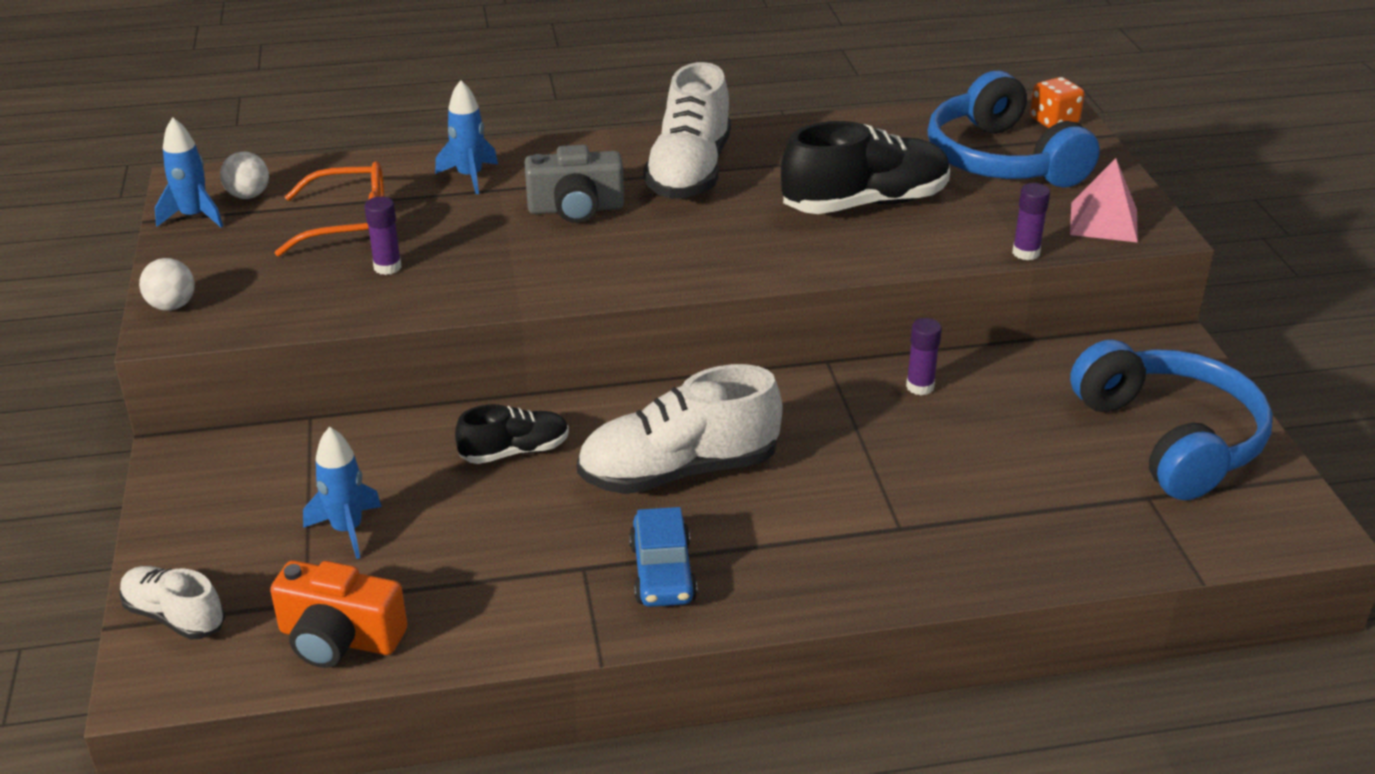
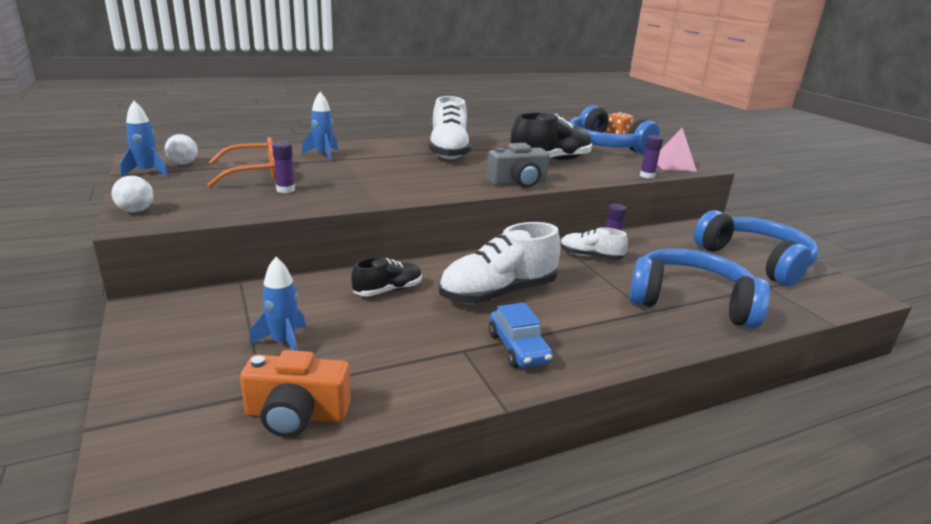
camera: 15 degrees left, 10 degrees down
(174, 616) = (150, 414): white shoe -> white shoe (590, 256)
(576, 209) = (392, 165): grey camera -> grey camera (518, 183)
(985, 515) = (690, 301): none -> blue headphones

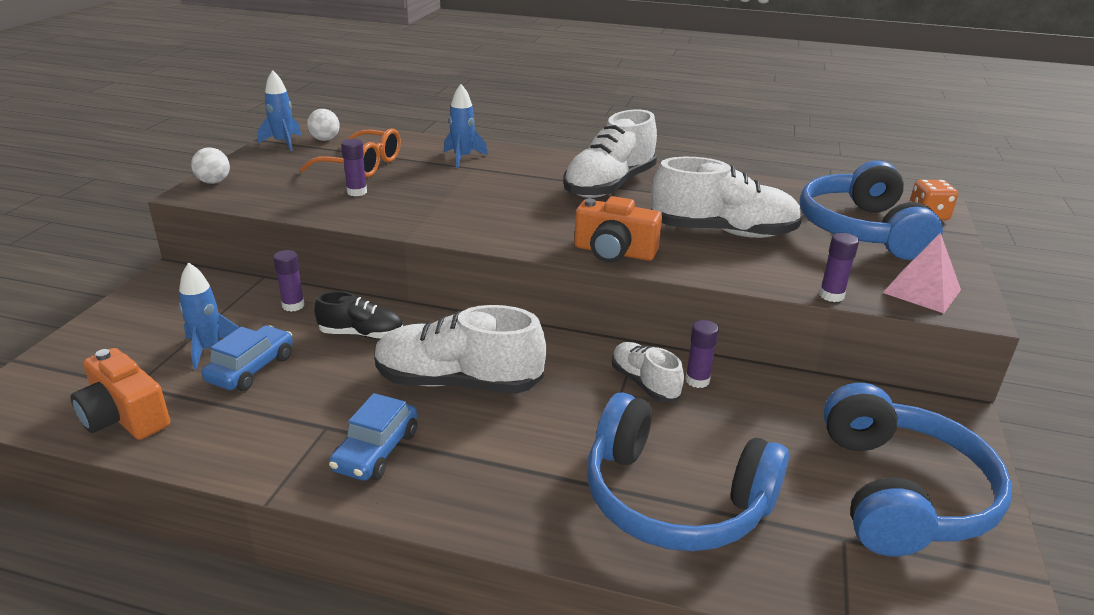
camera: 40 degrees right, 5 degrees up
(303, 291) = (293, 305): none -> purple glue stick
(344, 341) = (251, 369): none -> blue car
(518, 183) = (614, 252): grey camera -> orange camera
(550, 161) = (722, 232): black shoe -> white shoe
(690, 301) = (674, 499): blue headphones -> blue headphones turned 150 degrees clockwise

